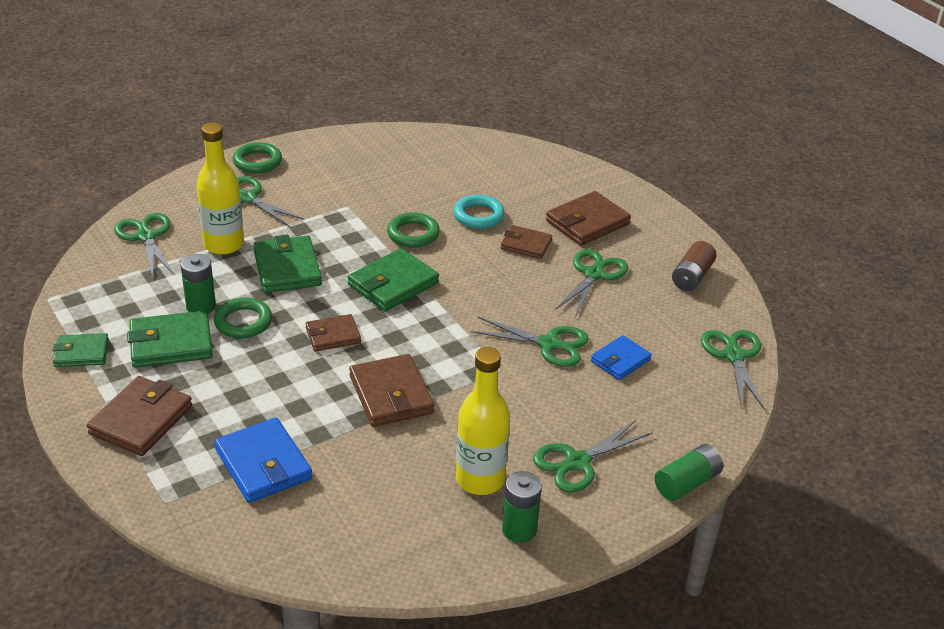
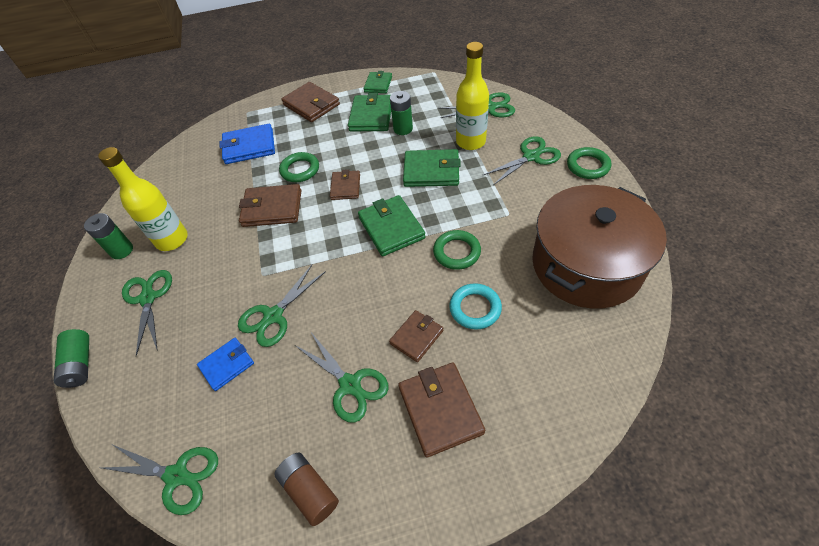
camera: 115 degrees right, 15 degrees up
(243, 322) = (379, 146): green ring -> green ring (300, 170)
(401, 160) = (586, 264): none -> brown pot
(620, 360) = (227, 365): blue wallet -> blue wallet turned 75 degrees clockwise

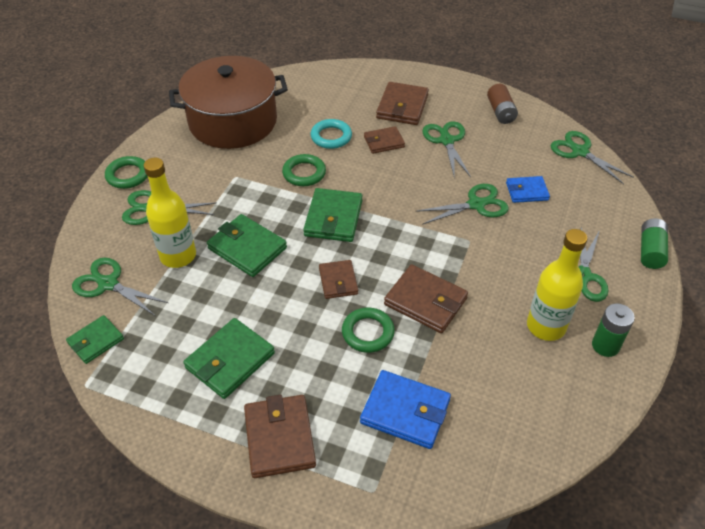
camera: 150 degrees left, 5 degrees down
(345, 187) = (338, 281): brown wallet -> brown wallet turned 45 degrees counterclockwise
(378, 84) = (168, 414): green wallet -> green wallet (96, 341)
(403, 129) = (218, 316): green battery -> none

